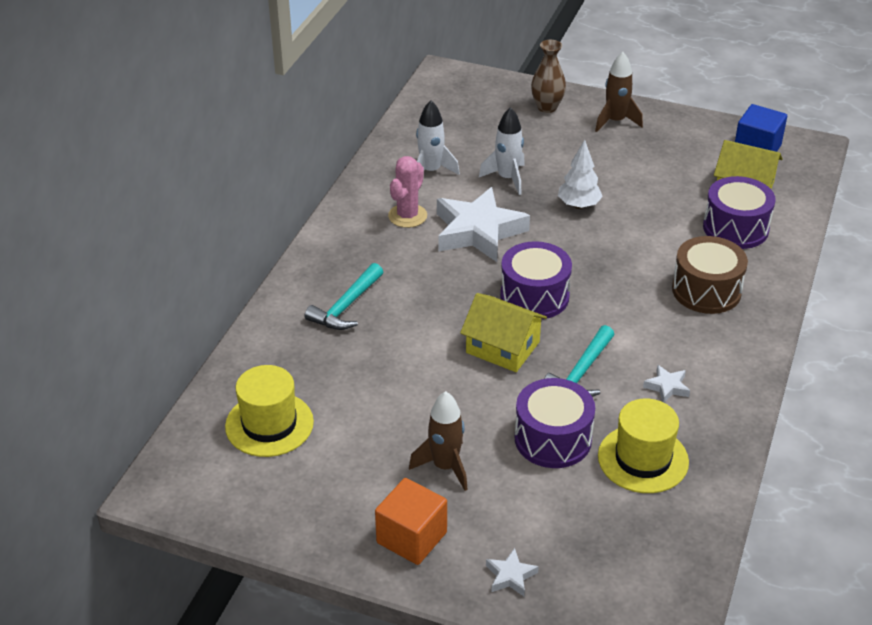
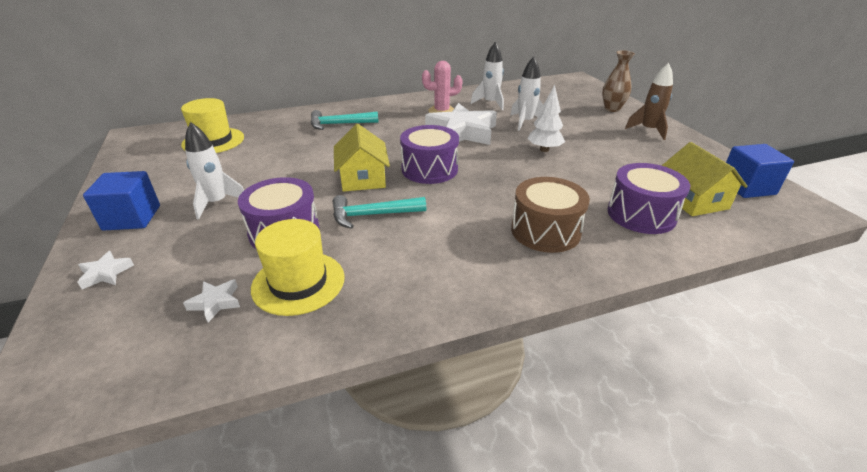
camera: 50 degrees right, 5 degrees down
(411, 537) = (132, 218): orange cube -> blue cube
(445, 467) = (217, 203): brown rocket -> white rocket
(667, 387) = (402, 259): white star -> white star (215, 302)

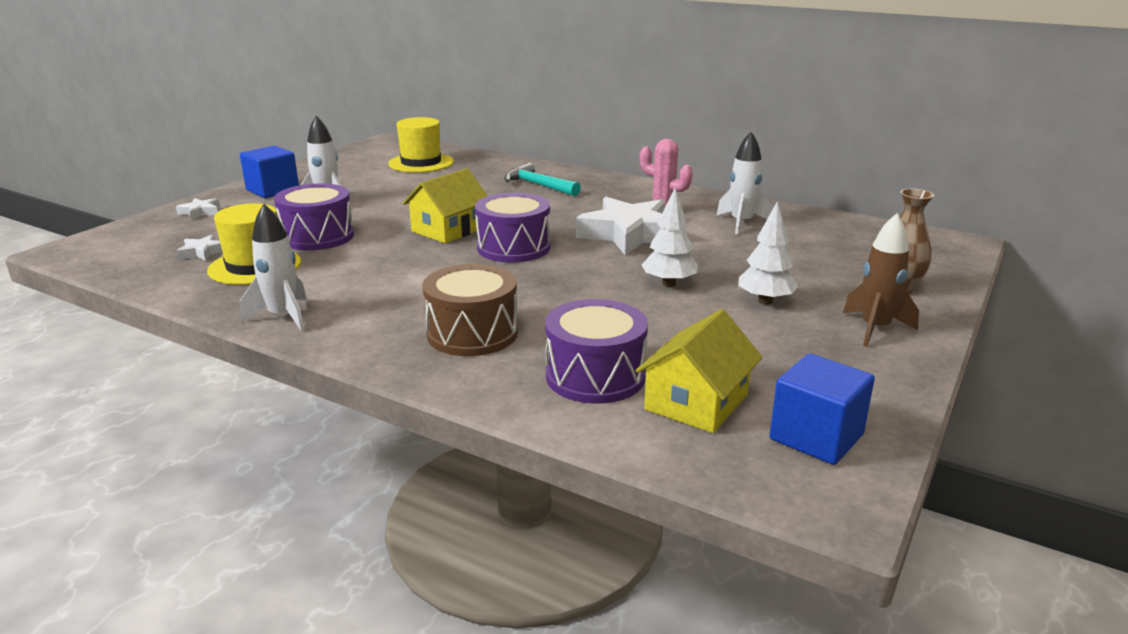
camera: 50 degrees right, 10 degrees down
(373, 215) = (388, 255): turquoise hammer -> none
(525, 122) = (727, 254): white rocket -> white rocket (283, 316)
(593, 138) = (765, 301): none -> white tree

